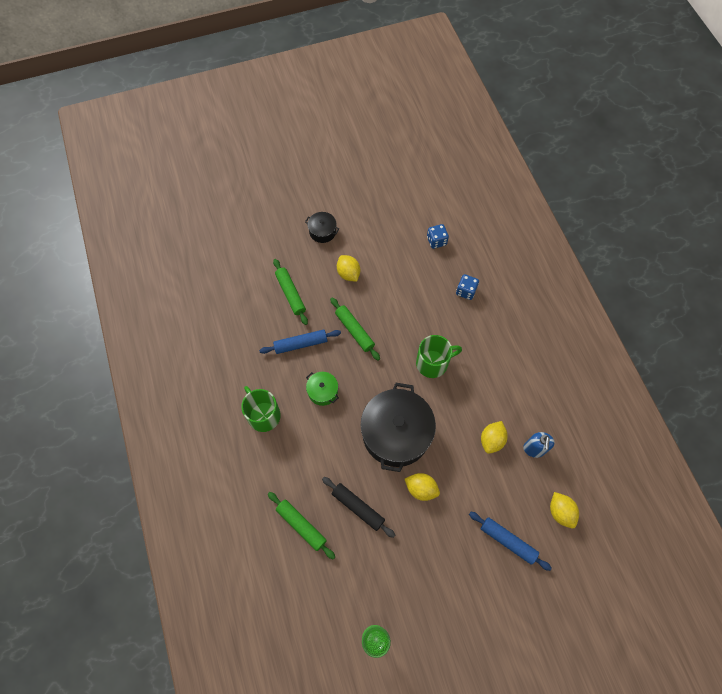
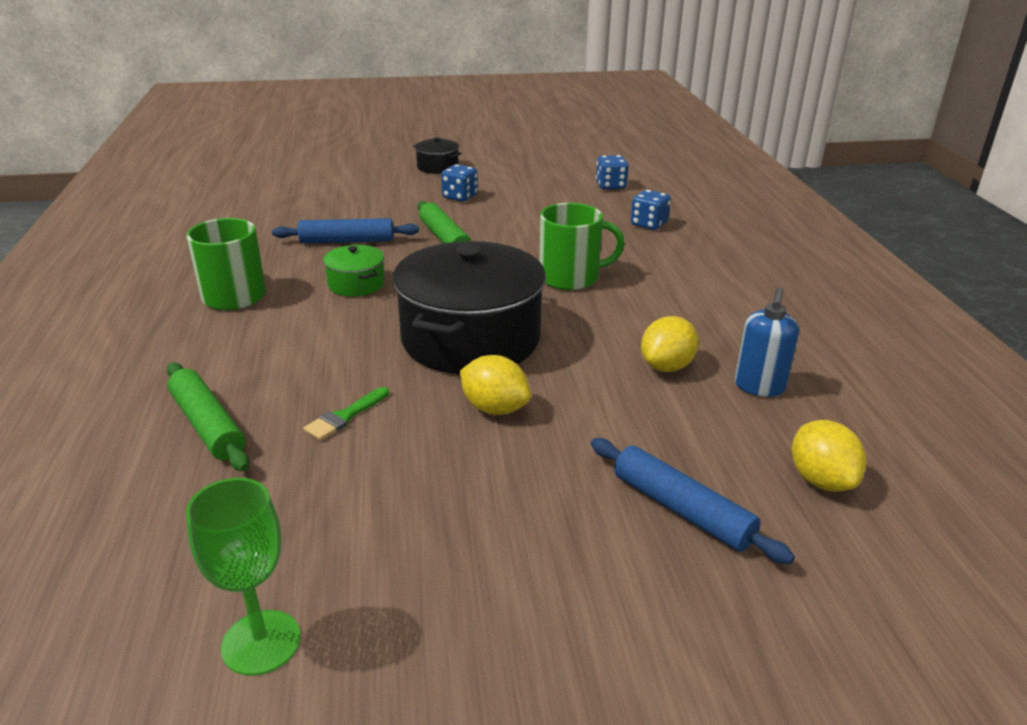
camera: 10 degrees right, 35 degrees down
(290, 294) = (359, 203): green rolling pin -> none
(348, 273) = (460, 197): yellow lemon -> blue dice
(358, 507) = (345, 416): black rolling pin -> green brush

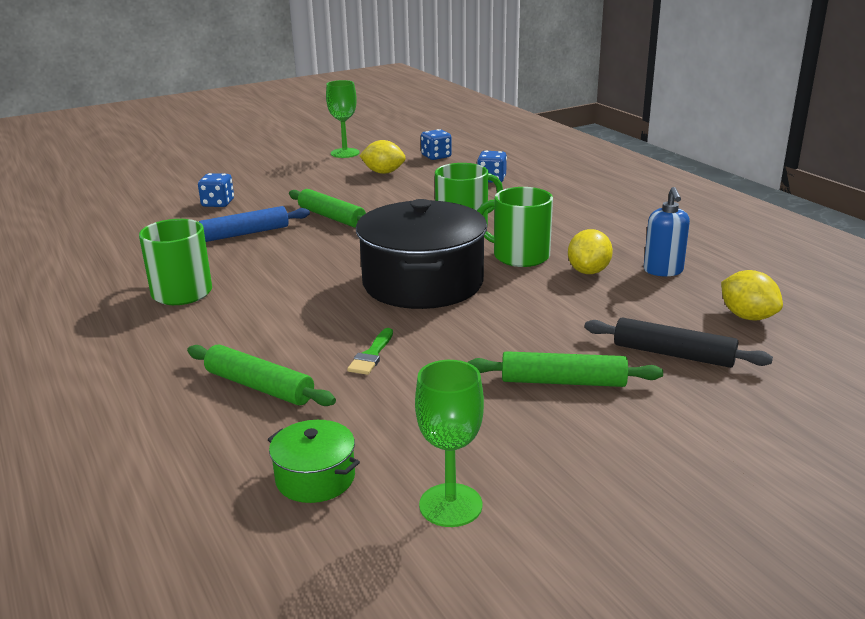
camera: 20 degrees left, 5 degrees down
(356, 284) = (286, 263): green pot -> green pot (315, 478)
(437, 167) = (271, 164): black pot -> none
(460, 197) = (314, 184): blue dice -> blue dice (218, 203)
(494, 408) = (486, 324): yellow lemon -> yellow lemon (383, 172)
(518, 510) = (563, 381): none -> green rolling pin
(519, 166) = (345, 153): none -> green goblet
(603, 328) = (519, 256): none -> green mug
(681, 510) = (673, 354): blue rolling pin -> black rolling pin

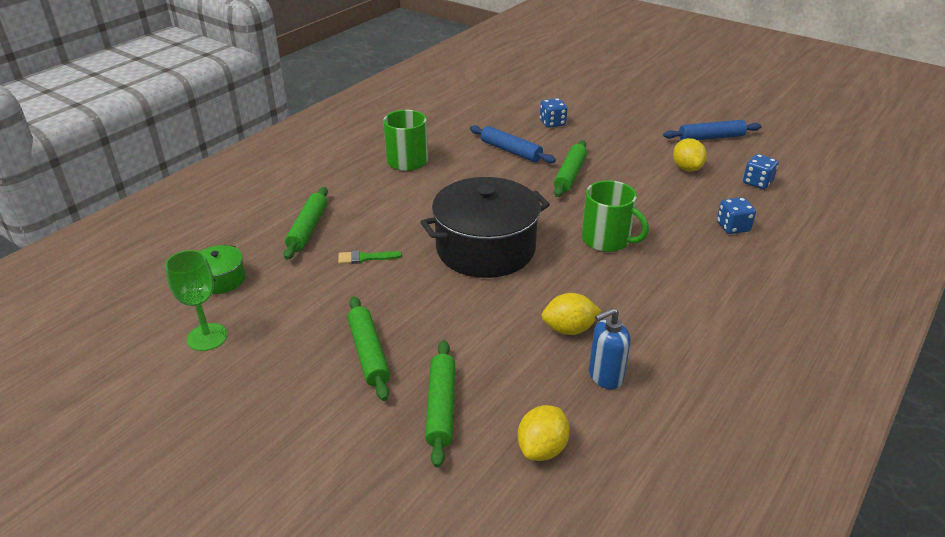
camera: 65 degrees right, 10 degrees up
(345, 153) = (711, 137): green goblet -> blue rolling pin
(519, 256) = (571, 284): green mug -> none
(673, 354) = (441, 407): black rolling pin -> green rolling pin

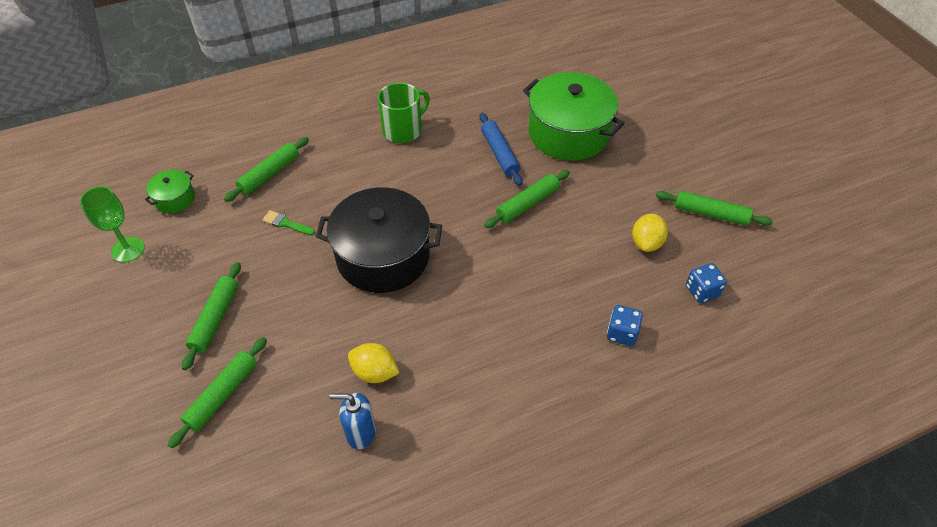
camera: 30 degrees right, 15 degrees up
(542, 448) = (258, 471): yellow lemon -> none
(552, 123) = (568, 133): blue dice -> green pot
(607, 240) = (491, 294): green mug -> none
(711, 137) = (710, 214): blue rolling pin -> green rolling pin

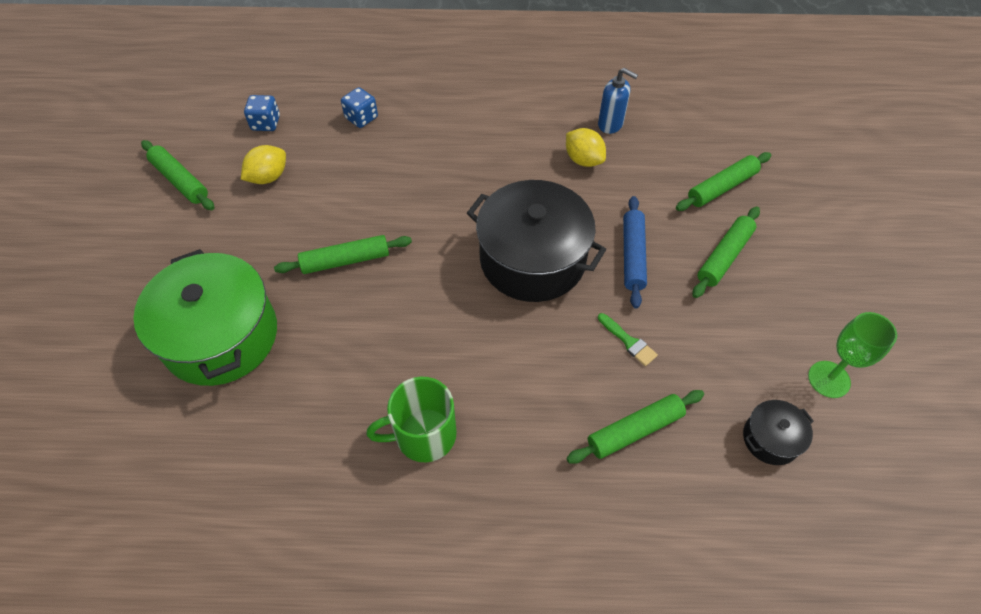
camera: 155 degrees left, 5 degrees up
(175, 199) = (770, 439): green pot -> black pot
(499, 153) = (326, 340): blue rolling pin -> blue rolling pin (632, 256)

